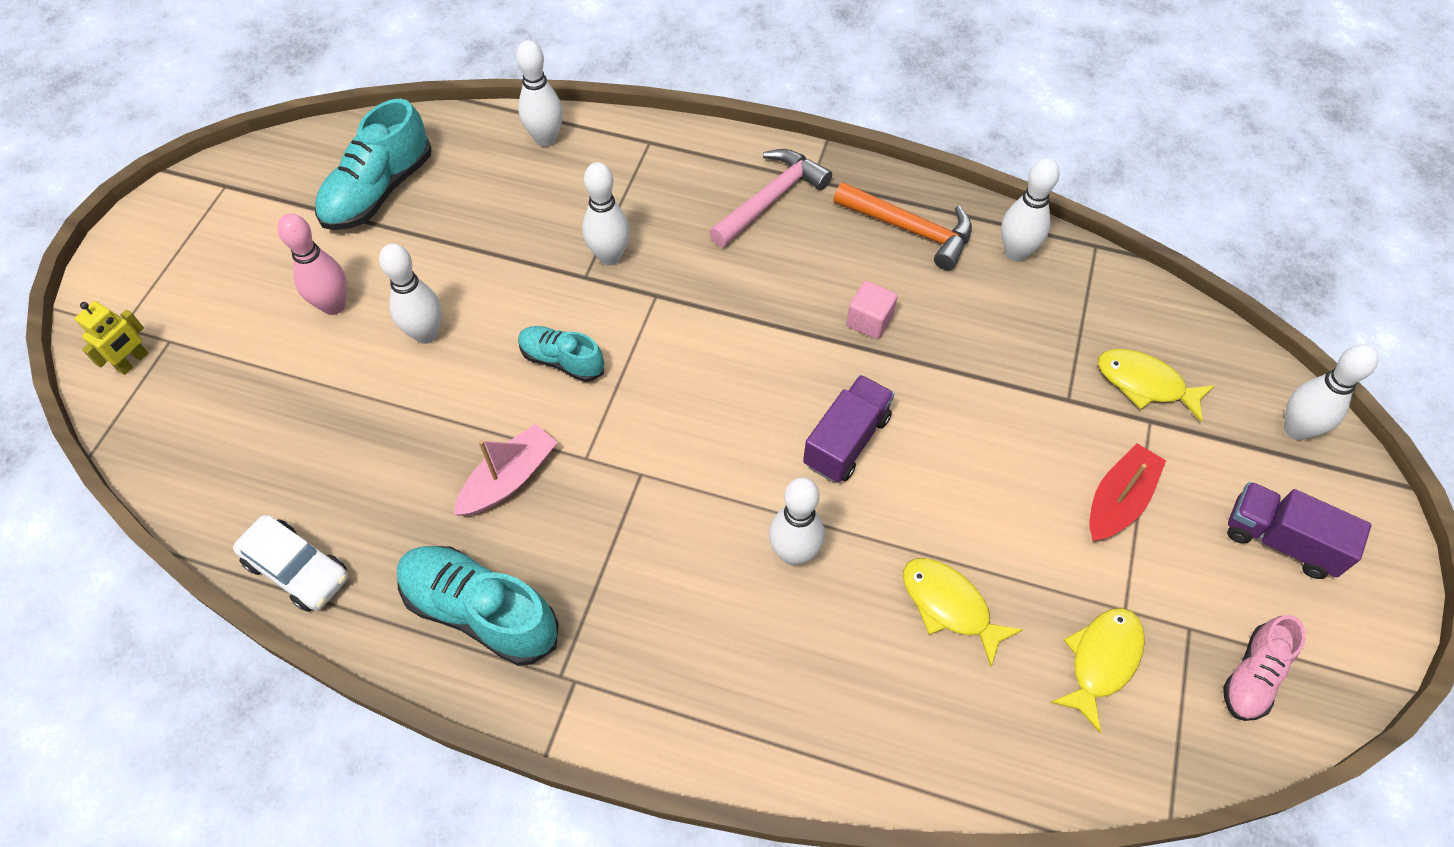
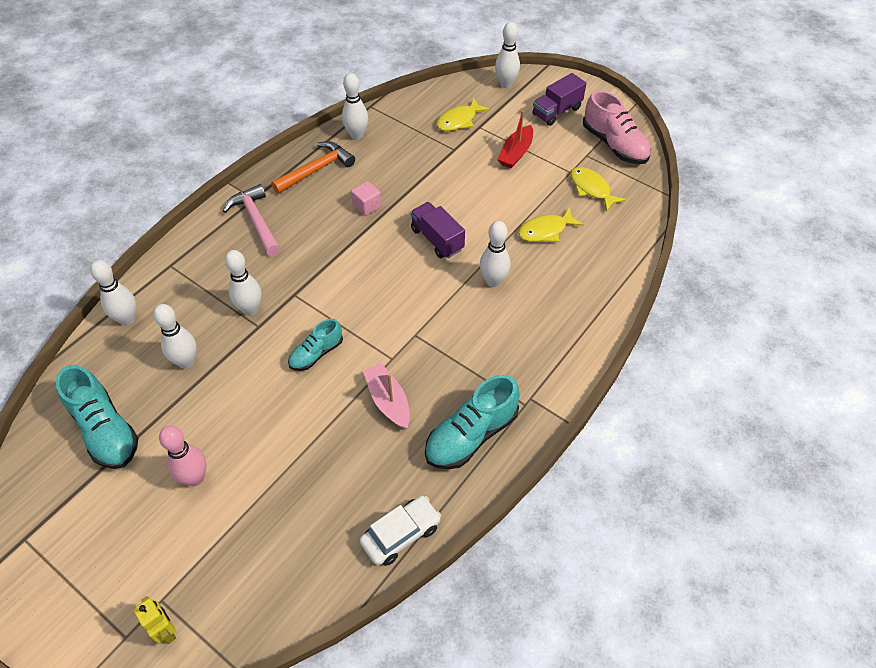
camera: 70 degrees left, 5 degrees down
(426, 334) = (253, 424): white bowling pin -> white bowling pin (186, 362)
(1118, 500) = (516, 153): red boat -> red boat turned 120 degrees counterclockwise
(1253, 676) = (614, 145): pink shoe -> pink shoe, size x1.67

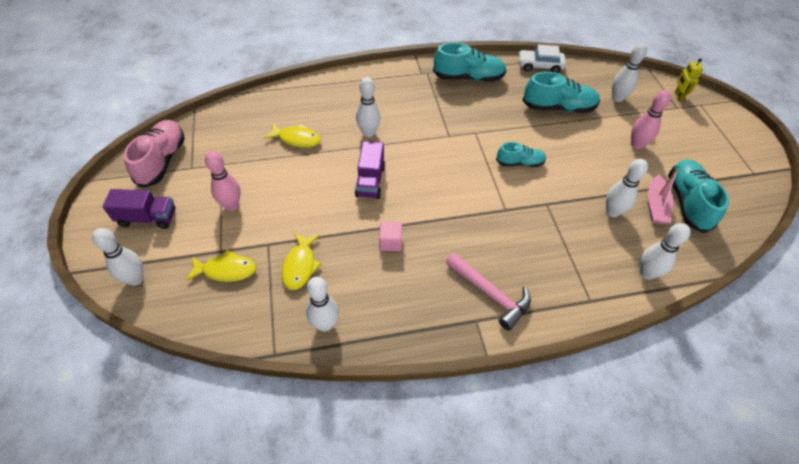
camera: 140 degrees left, 0 degrees up
(250, 309) = (545, 219): white bowling pin -> white bowling pin (617, 98)
(256, 221) = (490, 294): pink hammer -> pink hammer turned 60 degrees counterclockwise
(316, 169) = (396, 311): orange hammer -> none
(325, 469) = (558, 107): none -> turquoise shoe
(388, 401) = (497, 115): pink boat -> pink boat (655, 206)
(516, 153) = (231, 205): red boat -> pink bowling pin
(591, 189) = (228, 143): yellow fish -> yellow fish (300, 266)

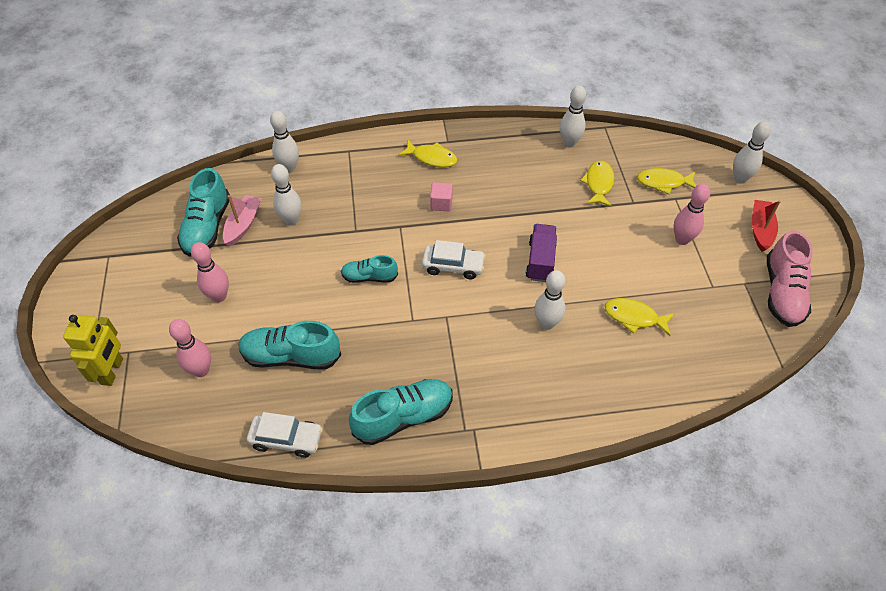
camera: 175 degrees left, 0 degrees up
(147, 218) = (760, 229): purple truck -> red boat
(390, 242) = (517, 200): pink cube -> pink cube (441, 204)
(449, 174) = (453, 266): none -> white car
(468, 77) = (403, 417): turquoise shoe -> turquoise shoe turned 150 degrees clockwise
(490, 294) = (432, 158): pink hammer -> yellow fish
(617, 98) = (201, 370): white bowling pin -> pink bowling pin
(678, 96) = (112, 371): yellow robot -> yellow robot, size x1.58

